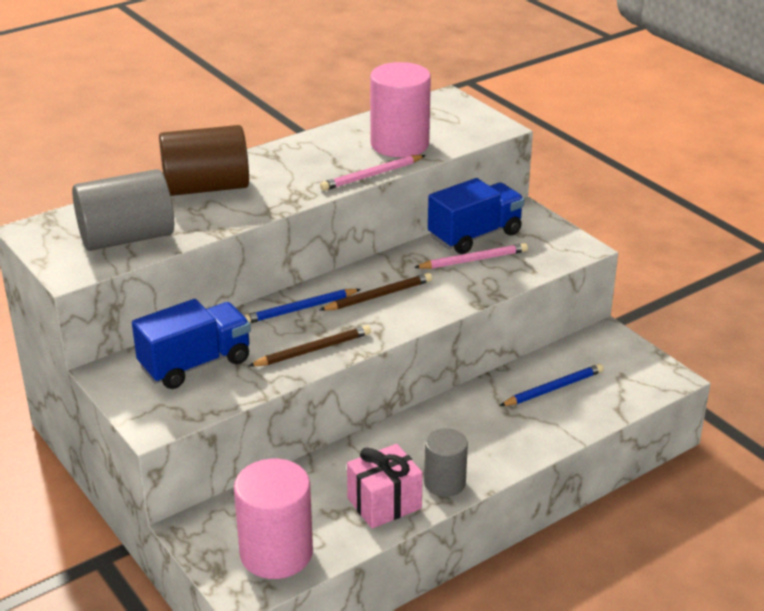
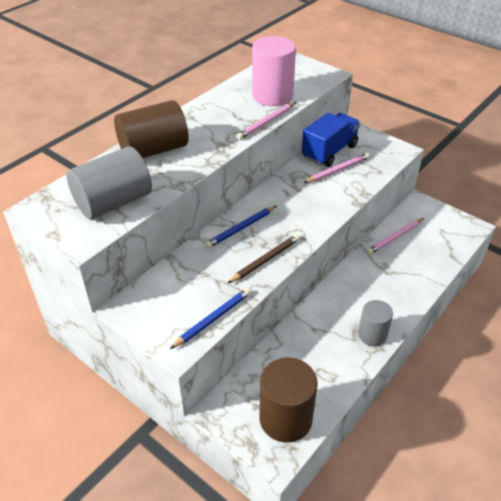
camera: 15 degrees left, 10 degrees up
(195, 364) = (187, 288): blue truck -> none
(276, 553) = (285, 419): pink cylinder -> brown cylinder
(378, 296) = (289, 208): brown pencil -> none
(384, 503) = (340, 360): pink gift -> none
(544, 372) = (395, 237): none -> pink pencil
(553, 388) = (406, 248): blue pencil -> blue pencil (213, 319)

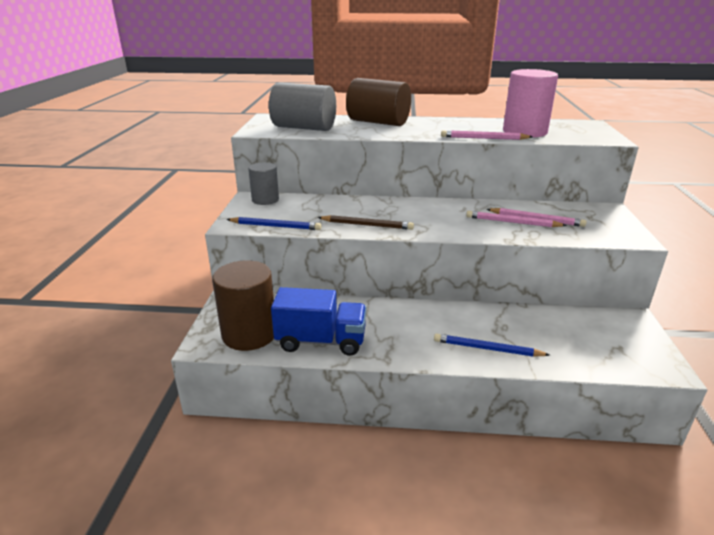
camera: 55 degrees right, 15 degrees down
(241, 228) = (388, 206): blue pencil -> blue pencil (487, 348)
(329, 151) = (554, 209): blue truck -> blue truck (321, 341)
(372, 335) = (398, 349): grey cylinder -> grey cylinder (265, 200)
(395, 237) = (552, 319): pink pencil -> pink pencil (512, 222)

